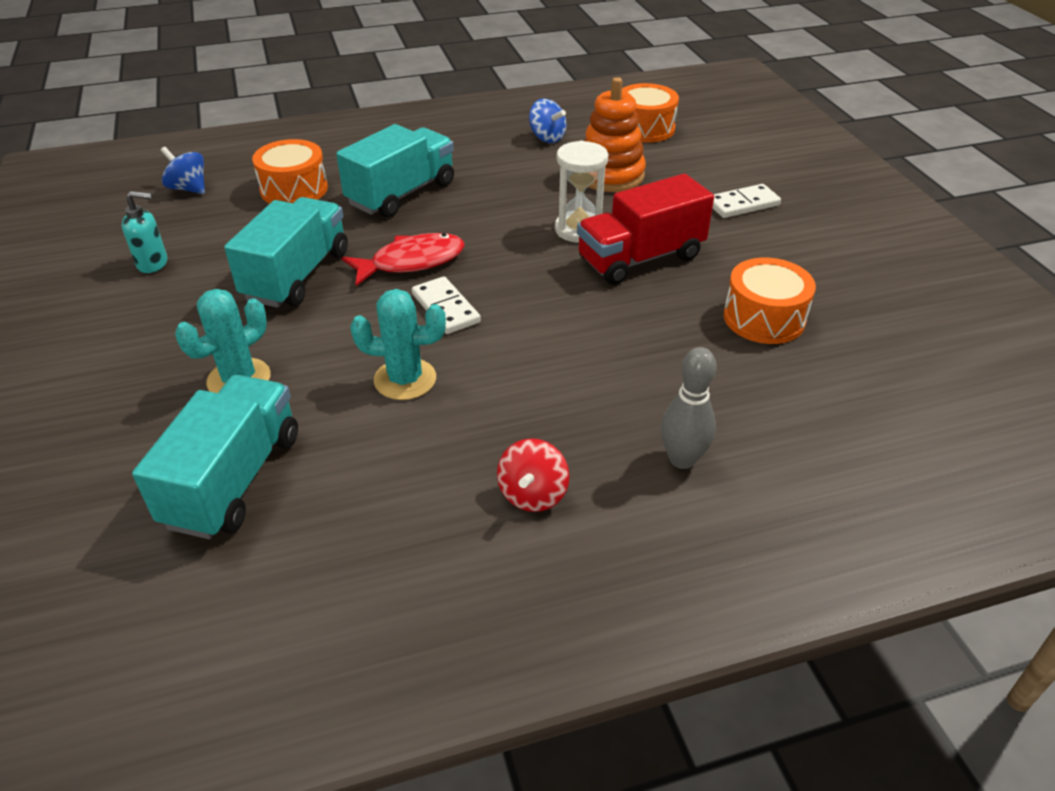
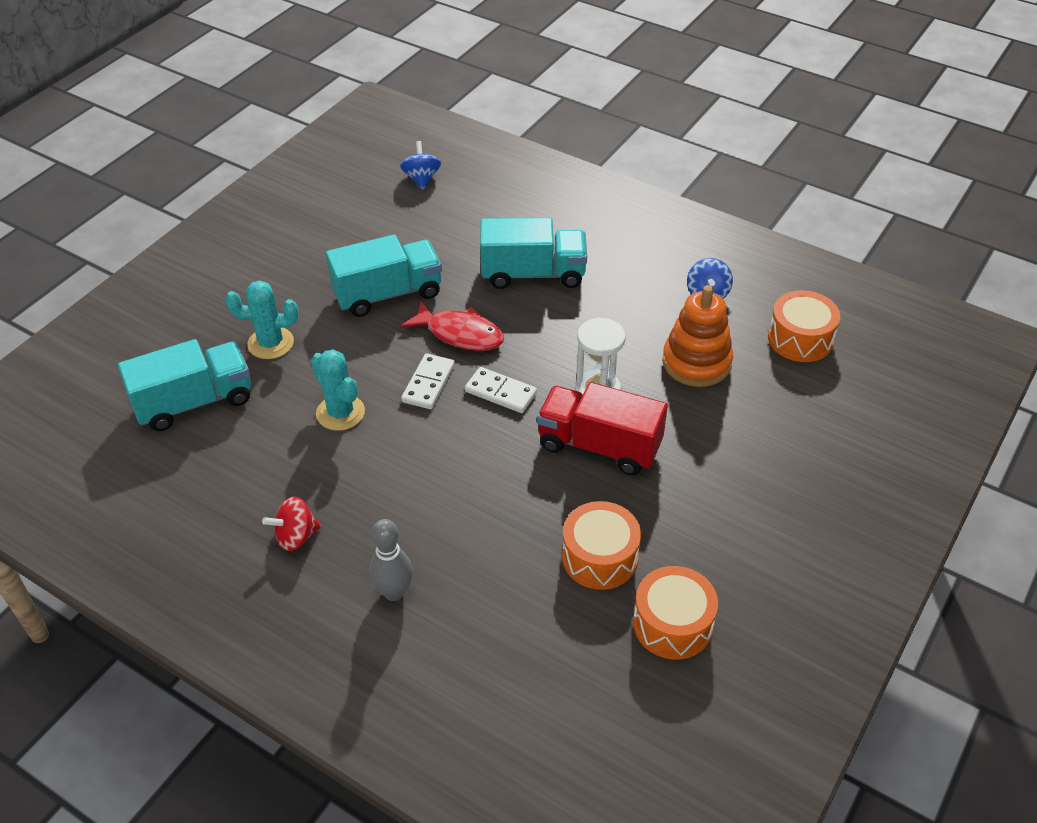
camera: 50 degrees right, 5 degrees up
(153, 264) = (332, 227): turquoise soap dispenser -> none
(294, 189) = (477, 222): orange drum -> orange drum (672, 624)
(742, 204) = (752, 464): white domino -> white domino (500, 392)

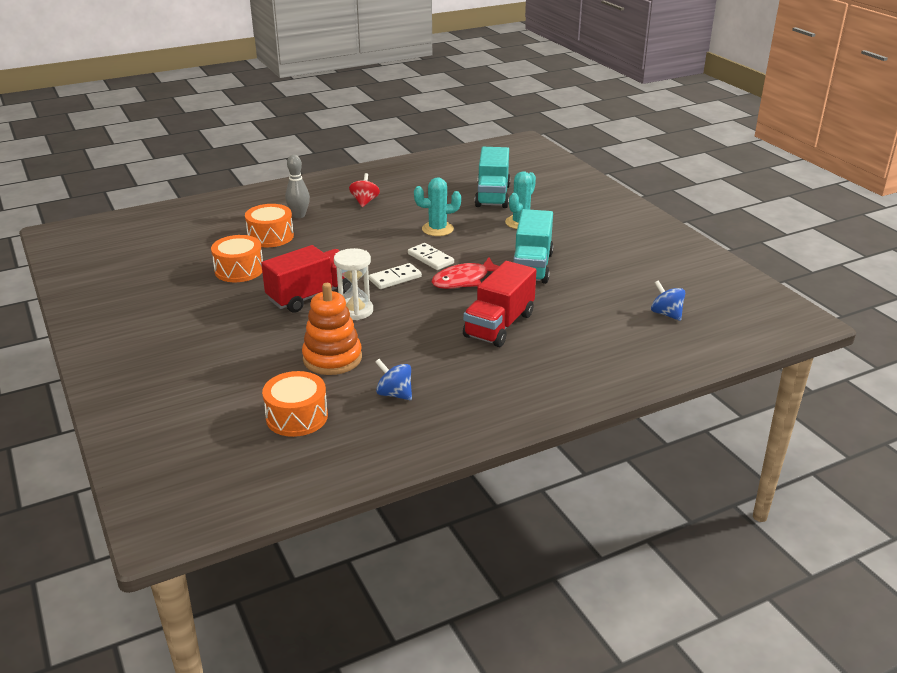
camera: 120 degrees right, 15 degrees down
(421, 179) = (666, 314): blue spinning top -> blue spinning top turned 150 degrees counterclockwise
(533, 274) = (499, 325): turquoise truck -> red truck
(672, 624) = (172, 276): orange drum -> orange drum (270, 236)

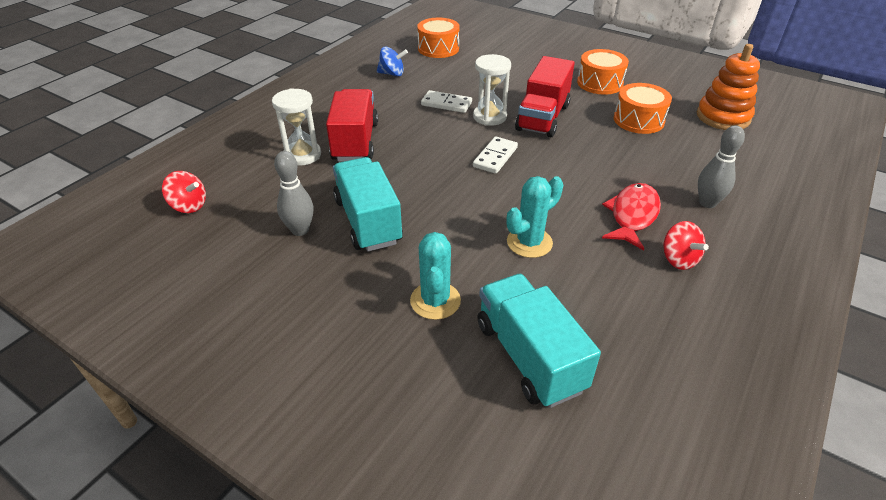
camera: 150 degrees right, 10 degrees up
(270, 236) = (680, 163): orange drum -> orange drum (600, 83)
(332, 358) = (460, 81): orange stacking toy -> orange stacking toy (723, 117)
(430, 259) = (488, 193): white domino -> white domino (446, 104)
(464, 280) = (427, 177): red fish -> red fish (632, 216)
(555, 327) = (302, 155): none -> white hourglass
(583, 275) = (300, 230): none -> grey bowling pin
(666, 314) = (189, 206): blue spinning top -> red spinning top

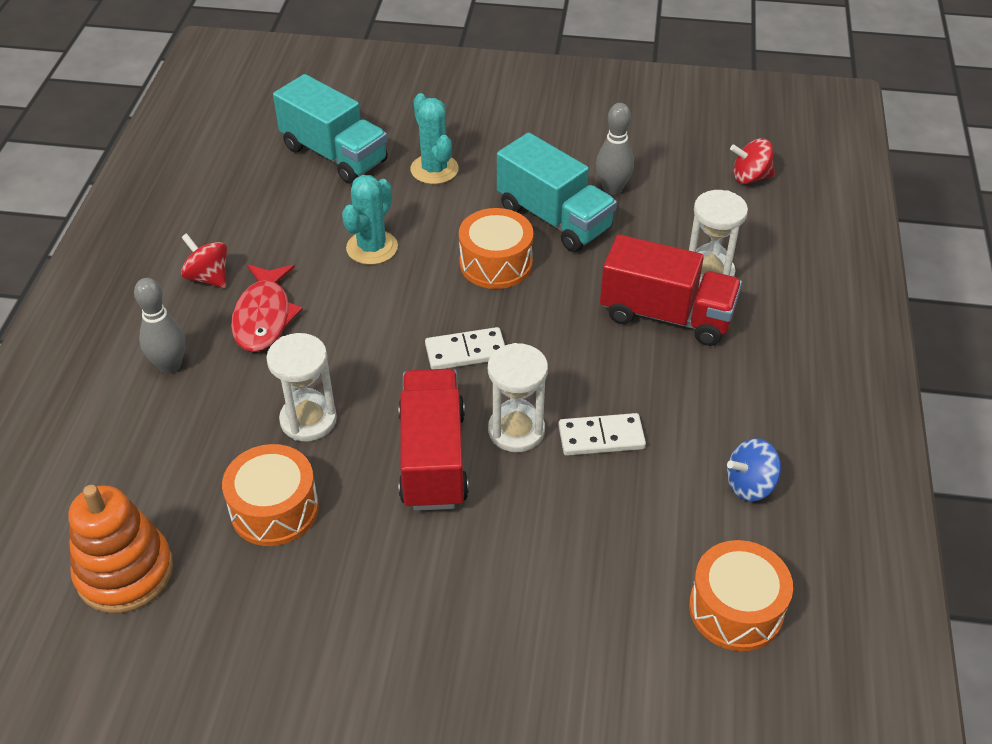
camera: 155 degrees right, 5 degrees up
(355, 142) = (666, 315): red truck -> red truck turned 45 degrees counterclockwise
(495, 157) = (466, 351): white domino -> white domino turned 75 degrees clockwise
(600, 83) = (362, 602): orange drum -> orange drum (496, 263)
(611, 150) = (308, 420): none -> white hourglass

